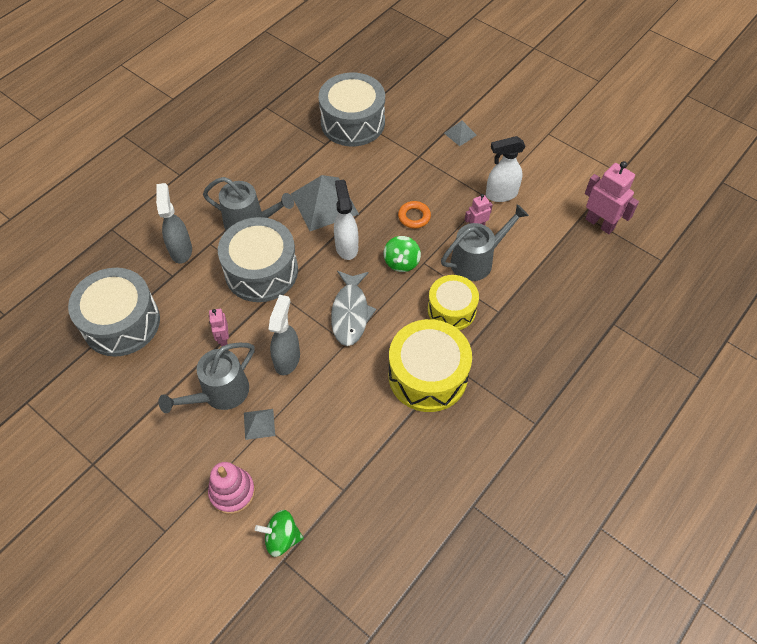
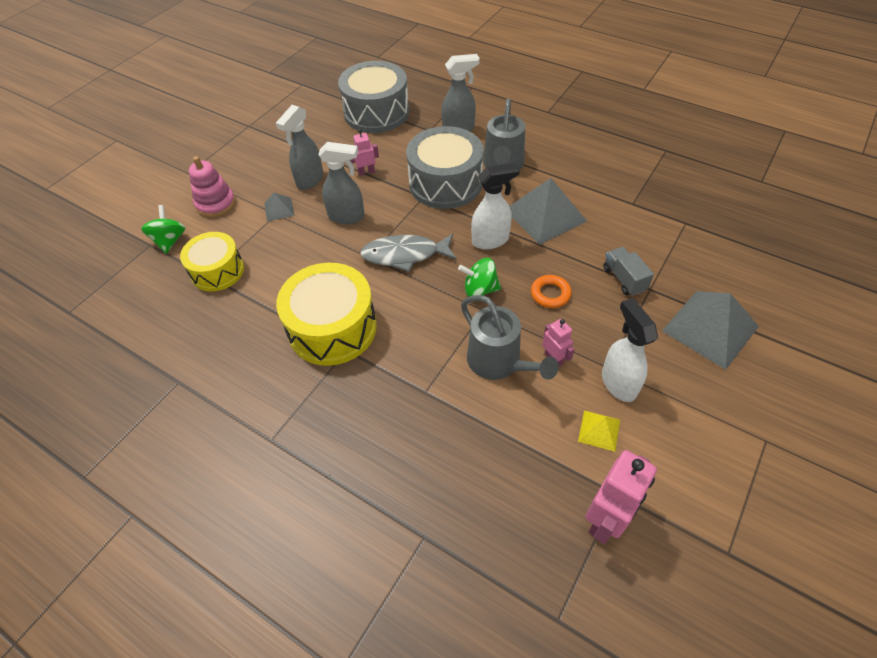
camera: 85 degrees right, 5 degrees down
(220, 393) = (309, 180): grey watering can -> grey spray bottle
(352, 122) = (677, 221): grey drum -> none
(406, 169) = (624, 279): none -> grey truck
(451, 310) = (421, 342): yellow drum -> yellow drum (217, 271)
(460, 134) = (710, 328): grey pyramid -> grey pyramid, size x2.10
(537, 213) = (599, 430): none -> yellow pyramid

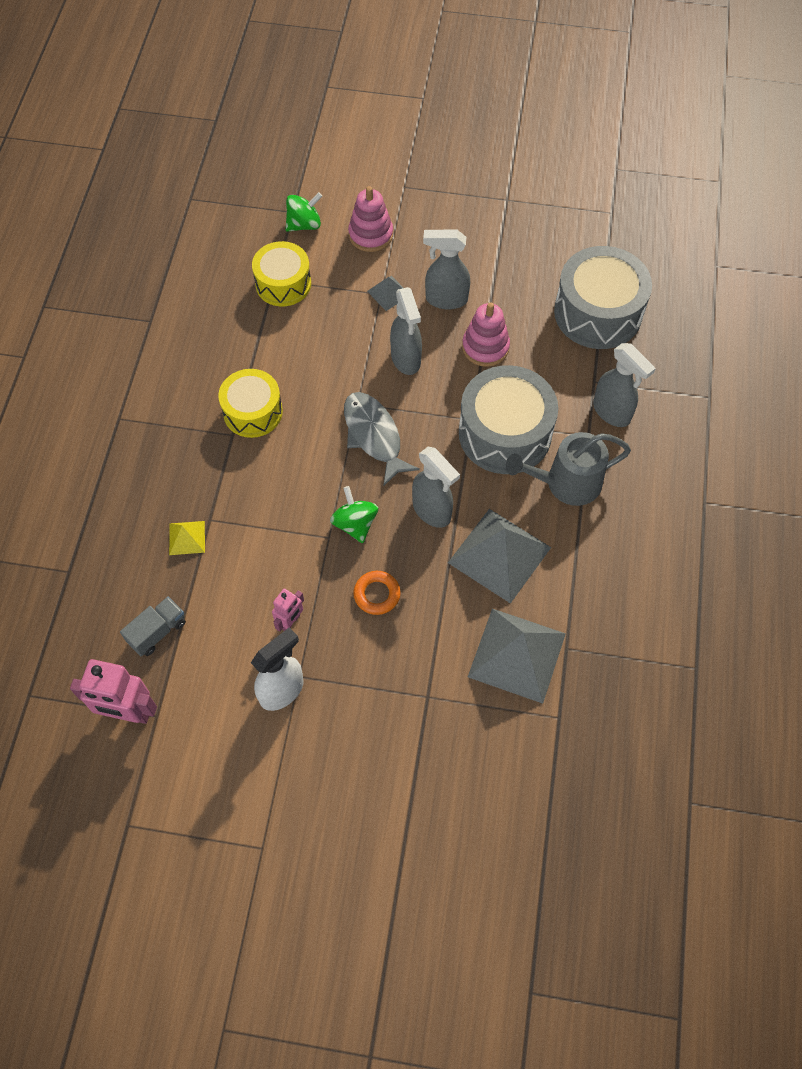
camera: 65 degrees right, 10 degrees up
(332, 328) = (253, 412): yellow drum -> yellow drum, size x0.64
(366, 172) = (485, 347): pink robot -> pink stacking toy
(491, 240) = (432, 511): white spray bottle -> grey spray bottle
(499, 363) = (266, 572): grey watering can -> none
(599, 430) = (219, 685): yellow pyramid -> yellow pyramid (187, 537)
(624, 279) = (431, 665): grey truck -> grey truck (157, 632)
(710, 328) = (392, 771): grey pyramid -> grey pyramid (516, 655)

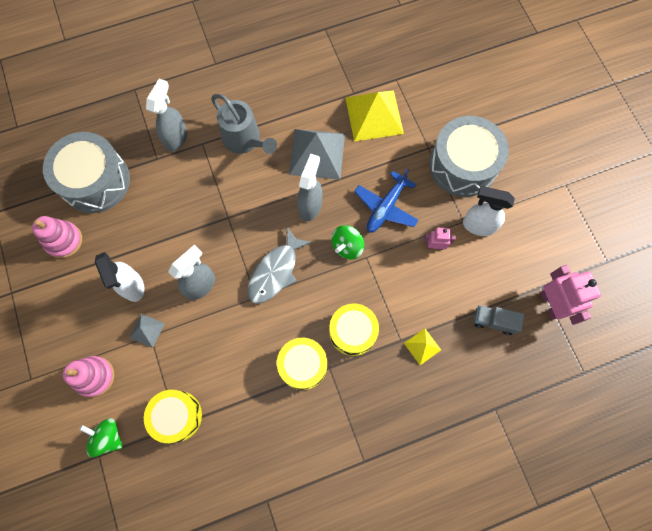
camera: 120 degrees left, 10 degrees up
(253, 477) = (352, 332): none -> yellow drum
(377, 594) = (386, 207): orange ring -> blue plane
(445, 299) = (133, 286): grey spray bottle -> white spray bottle
(485, 347) = (163, 238): pink stacking toy -> pink stacking toy (64, 240)
(505, 433) = (227, 192): grey drum -> grey drum (462, 165)
(516, 655) = (374, 115): grey pyramid -> yellow pyramid

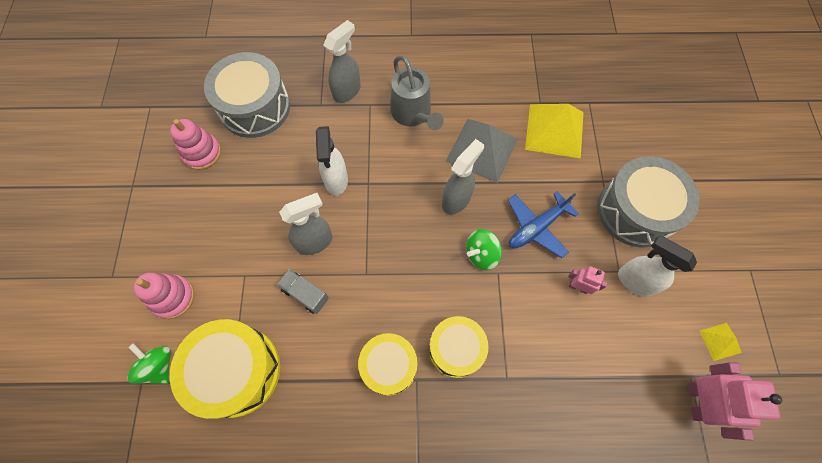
camera: 20 degrees right, 5 degrees down
(133, 286) = (248, 220): white spray bottle -> white spray bottle (336, 181)
(147, 330) = (243, 269): grey pyramid -> none
(177, 416) = (236, 371): yellow drum -> yellow drum, size x1.55
(275, 271) = (396, 254): grey fish -> none
(422, 346) = (529, 394): yellow pyramid -> yellow pyramid (720, 341)
(493, 321) = (622, 396): grey truck -> grey truck (305, 294)

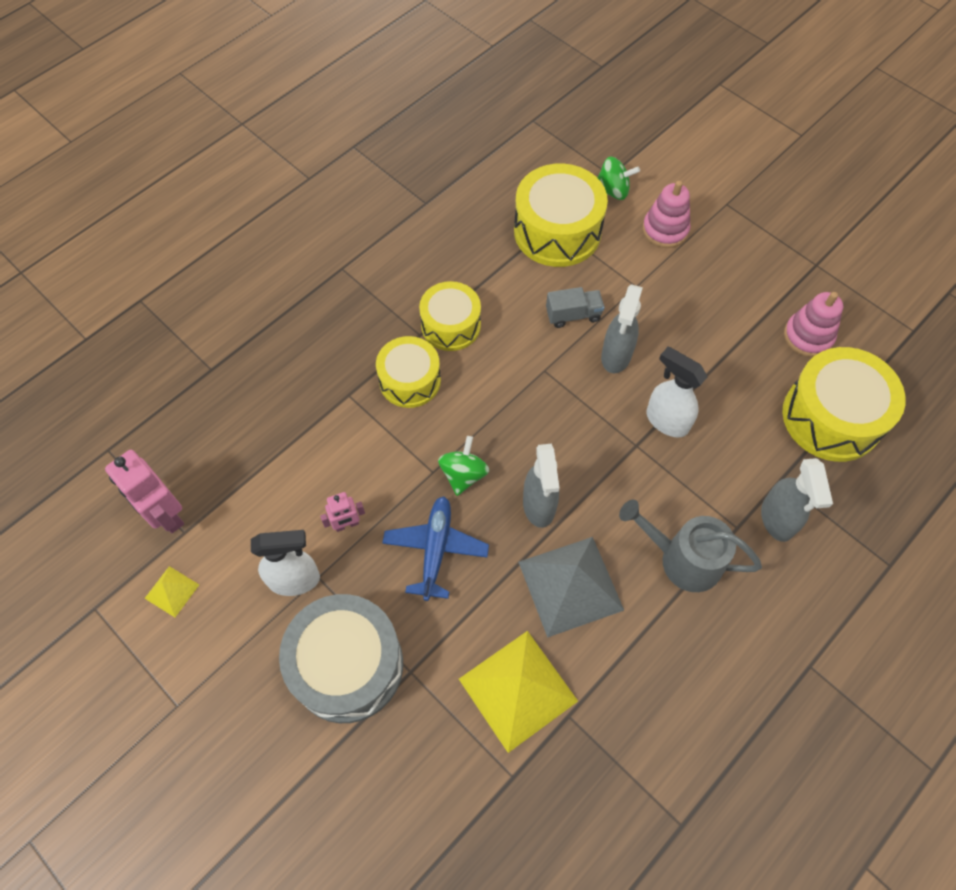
camera: 135 degrees right, 5 degrees down
(255, 107) = (831, 417): grey drum -> yellow drum

